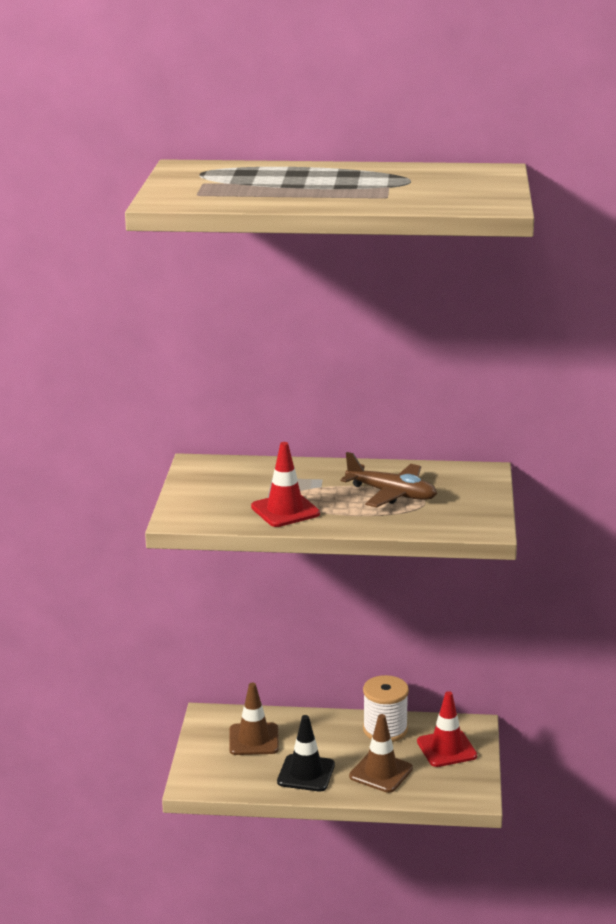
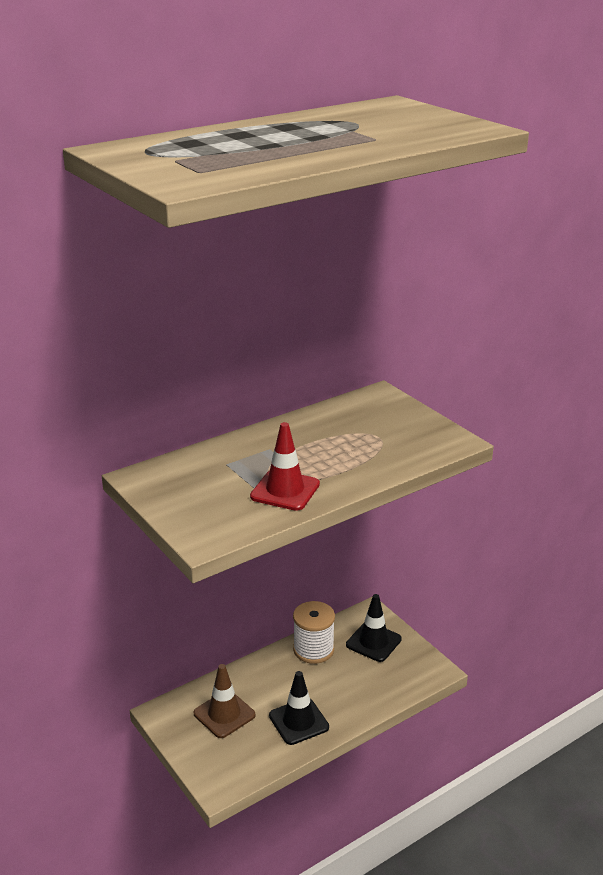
camera: 40 degrees left, 5 degrees up
(381, 772) = (351, 688): brown traffic cone -> none
(392, 494) = (345, 440): brown plane -> none
(446, 749) = (373, 642): red traffic cone -> black traffic cone

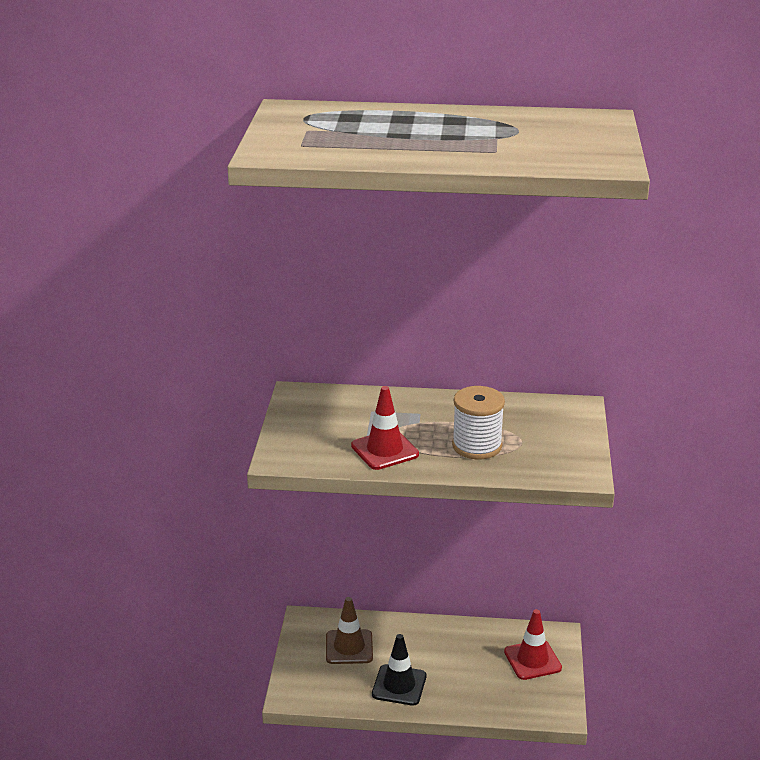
camera: 40 degrees right, 0 degrees up
(313, 649) = (473, 638): white spool -> white spool (477, 446)
(373, 642) = (532, 660): black traffic cone -> red traffic cone

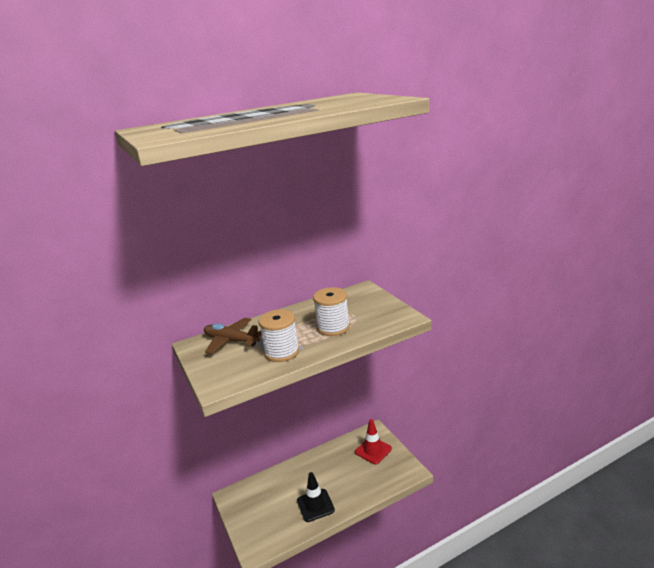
camera: 30 degrees left, 5 degrees down
(342, 409) = (231, 341): none -> brown plane
(349, 647) = (269, 498): brown traffic cone -> none
(384, 450) = (282, 352): red traffic cone -> white spool

